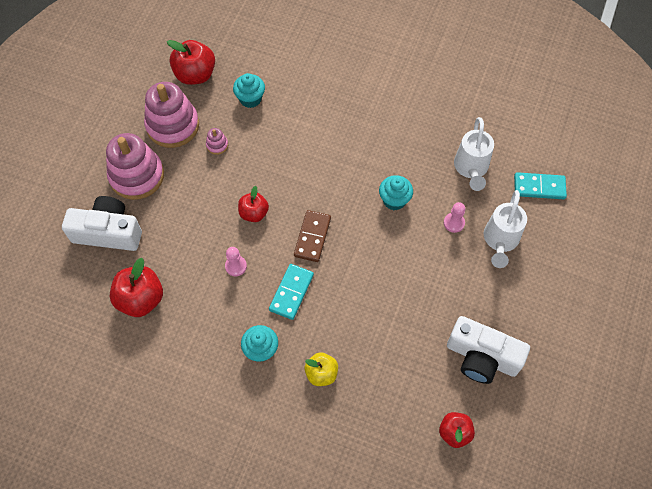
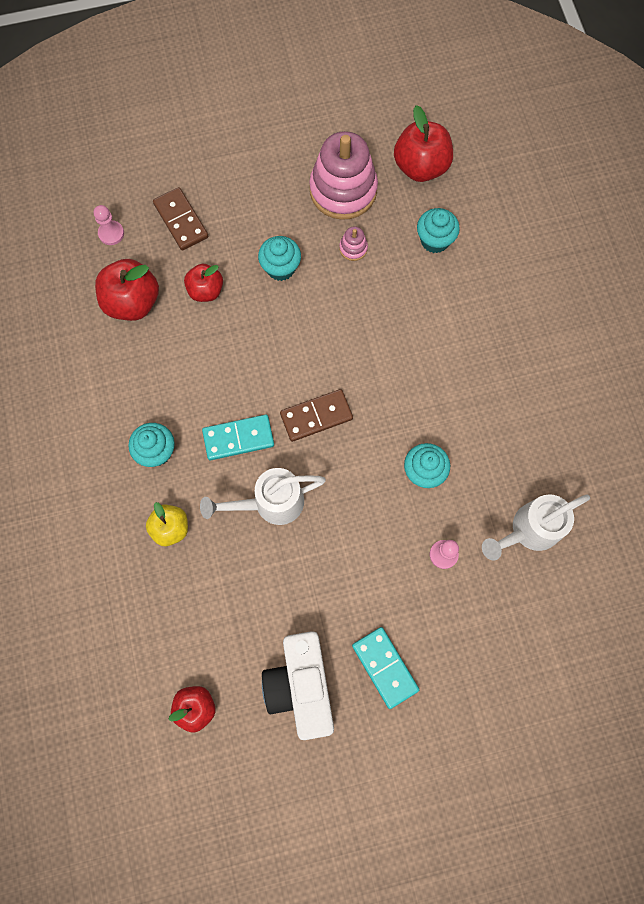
camera: 55 degrees right, 10 degrees up
(108, 232) = (181, 220): white camera -> brown domino
(137, 176) = (260, 200): pink stacking toy -> none
(194, 194) = (280, 268): none -> turquoise cupcake
(236, 266) = (229, 364): pink pawn -> pink pawn (111, 233)
(254, 213) = (301, 340): red apple -> red apple (206, 290)
(500, 241) = (458, 621): white watering can -> white watering can (270, 503)
(539, 187) = (564, 624): turquoise domino -> turquoise domino (385, 667)

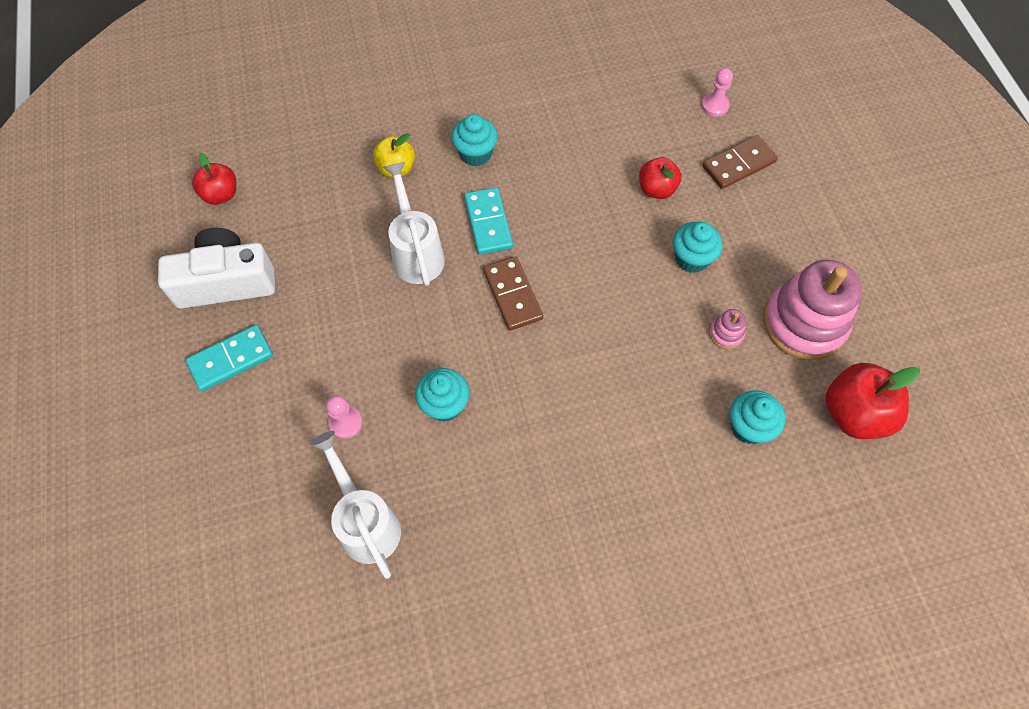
camera: 90 degrees right, 10 degrees down
(132, 302) = (637, 127): red apple -> none

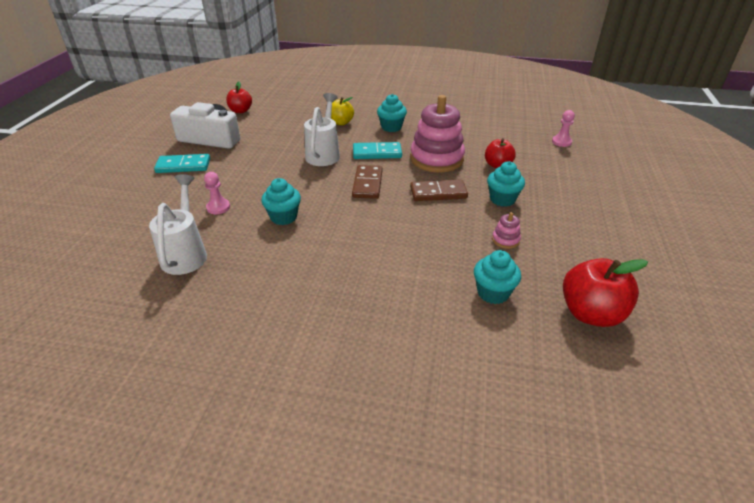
camera: 25 degrees right, 25 degrees down
(488, 223) = (377, 153): turquoise domino -> turquoise domino turned 75 degrees clockwise
(738, 164) = (564, 168): brown domino -> brown domino (438, 193)
(804, 323) = (573, 252): pink stacking toy -> pink stacking toy (436, 159)

